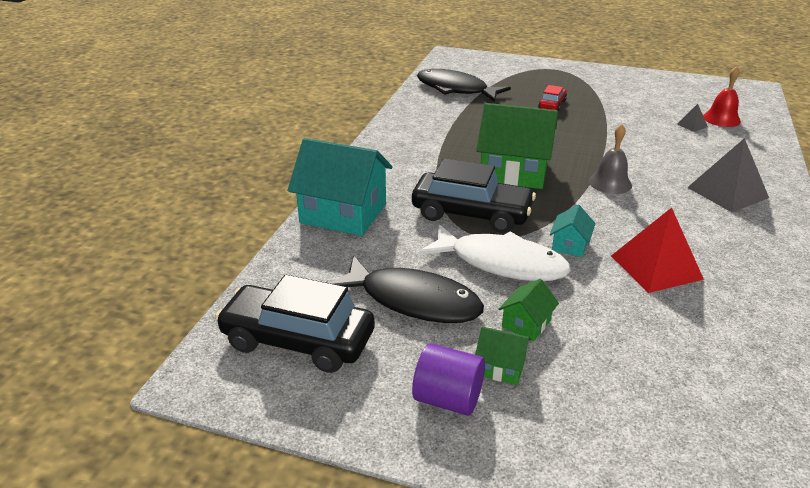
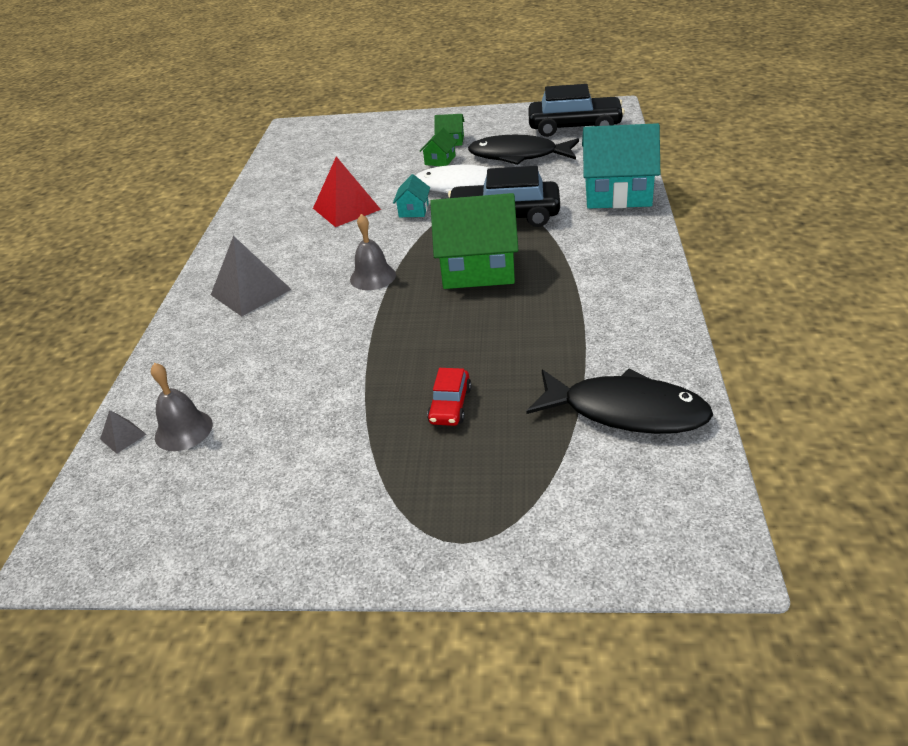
camera: 170 degrees right, 5 degrees up
(448, 399) = (475, 126): purple cylinder -> none
(692, 125) = (238, 402): grey pyramid -> grey pyramid (123, 436)
(721, 119) = (183, 430): red bell -> grey bell

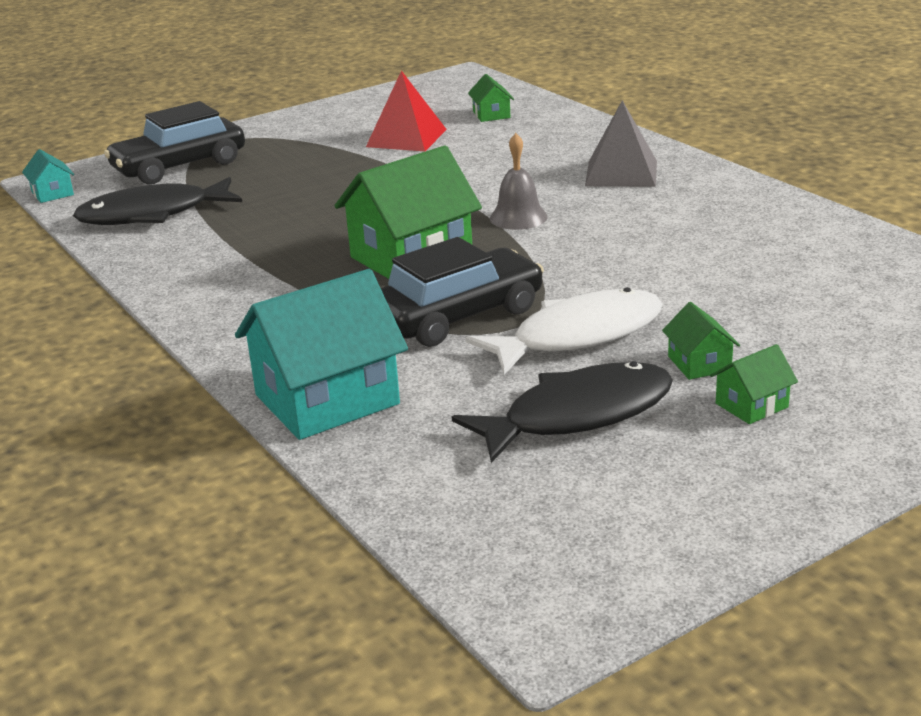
camera: 140 degrees right, 10 degrees down
(123, 436) = (529, 102): grey pyramid -> none
(183, 430) = (491, 115): grey bell -> green house
(346, 209) = (692, 259): red pyramid -> red pyramid (406, 138)
(413, 210) = (598, 285): turquoise house -> turquoise house (52, 193)
(450, 405) = (304, 177): red car -> none
(574, 127) = (559, 523): black car -> black car (179, 166)

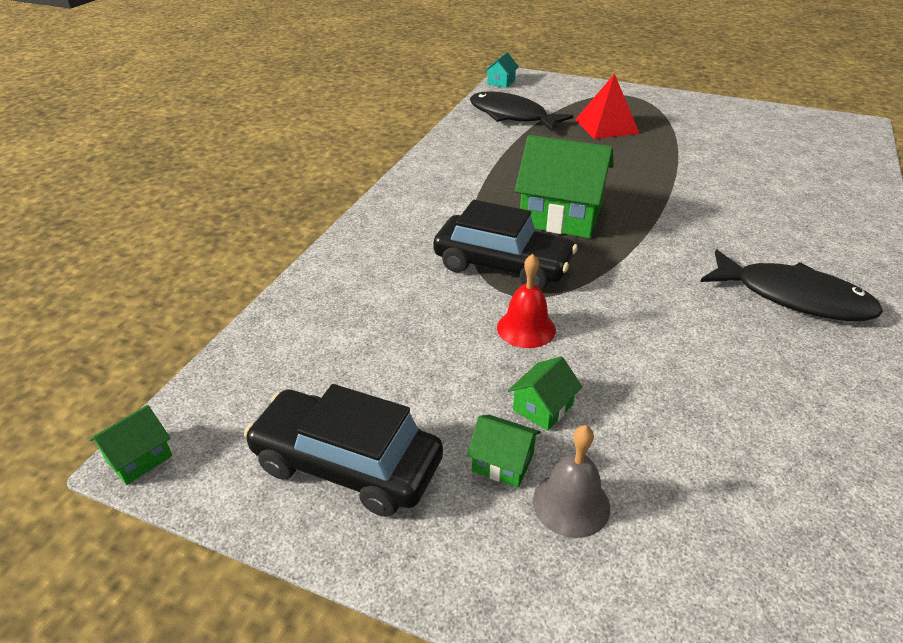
camera: 55 degrees right, 10 degrees up
(179, 166) = (577, 98): black car -> black car (347, 464)
(327, 399) = (357, 259): turquoise house -> none
(406, 138) = (725, 145): red pyramid -> red pyramid (606, 126)
(491, 115) = (814, 160): green house -> green house (139, 458)
(518, 217) = (671, 234): grey bell -> grey bell (571, 504)
(577, 415) = (415, 370): black fish -> black fish (793, 297)
(578, 336) = (526, 328): white fish -> red bell
(621, 173) = (810, 251): grey pyramid -> none

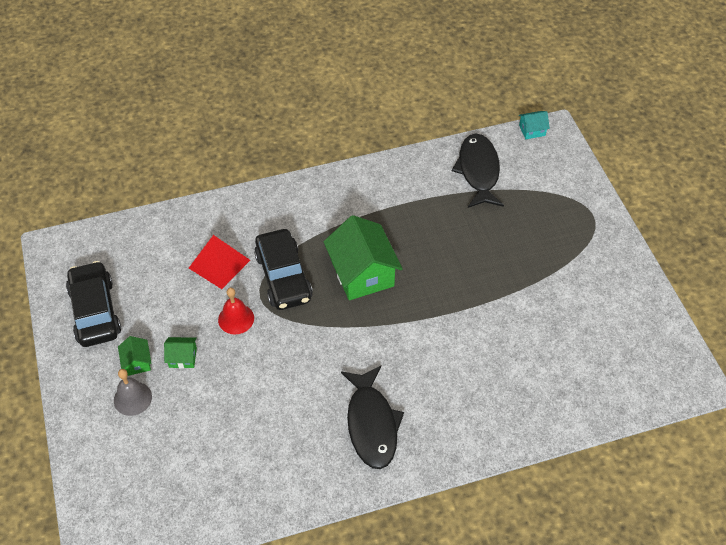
camera: 50 degrees right, 15 degrees up
(139, 458) = (47, 244): green house -> none
(606, 126) = (518, 231): red pyramid -> red pyramid (219, 264)

